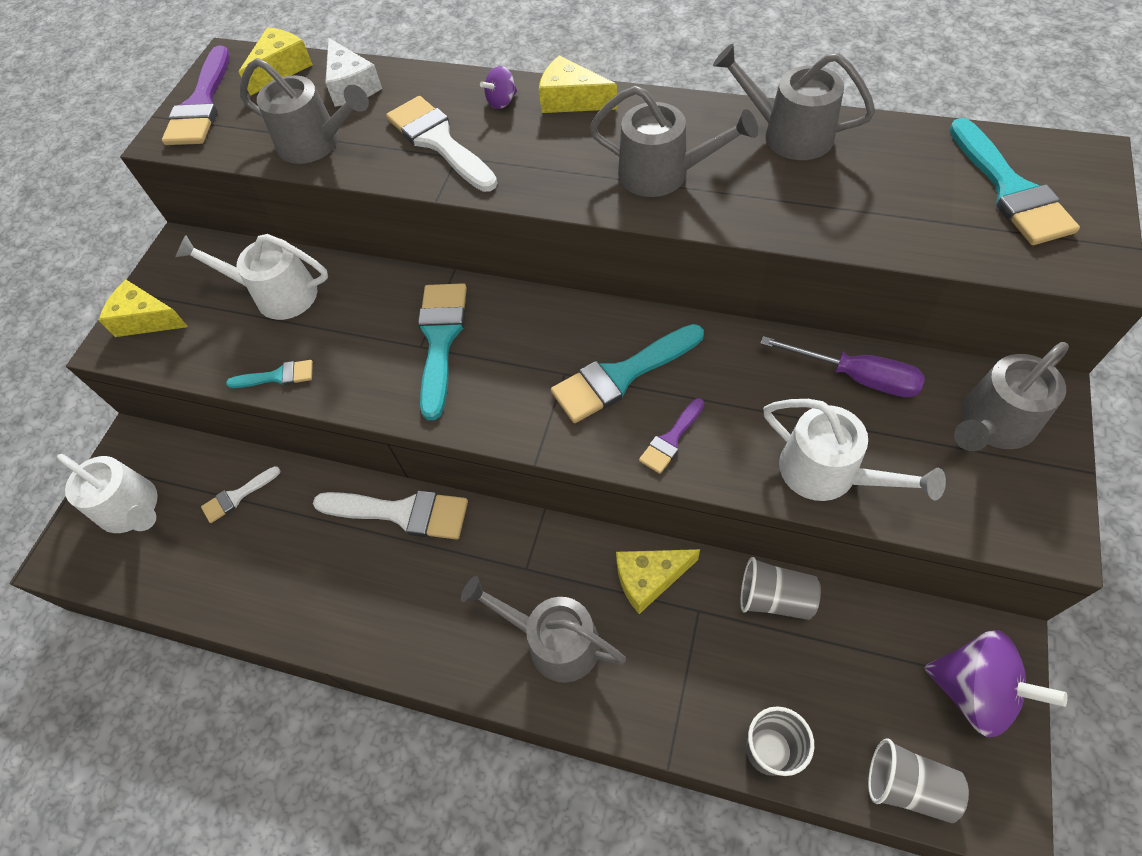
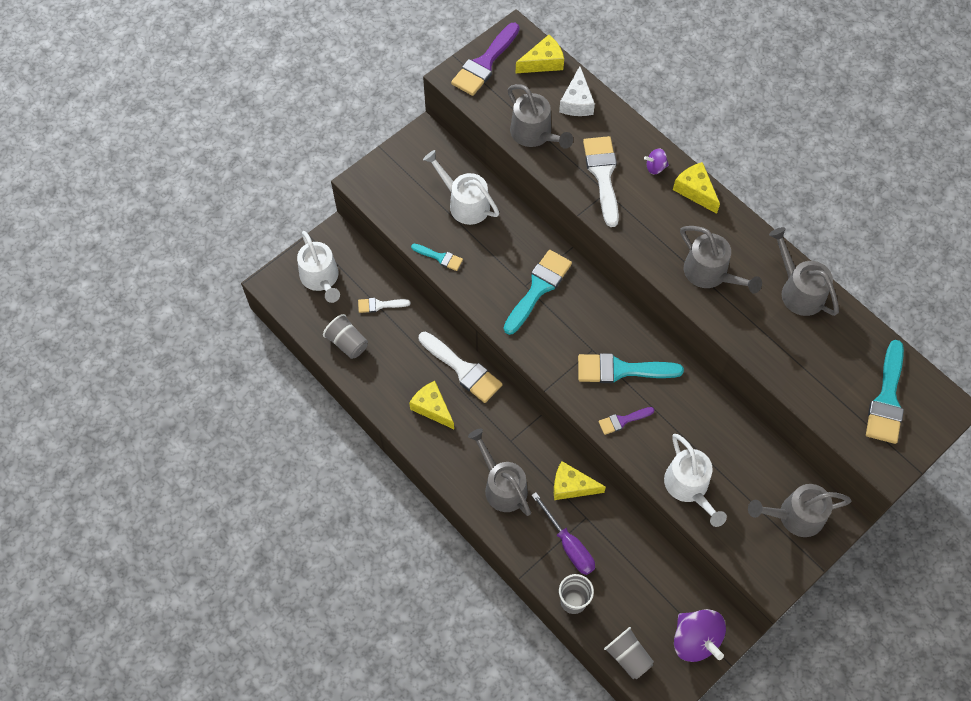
camera: 25 degrees right, 5 degrees up
(146, 319) = (386, 176): yellow cheese -> yellow cheese (432, 408)
(774, 598) = (630, 536): grey cup -> grey cup (347, 343)
(856, 377) = (745, 448): purple screwdriver -> purple screwdriver (568, 545)

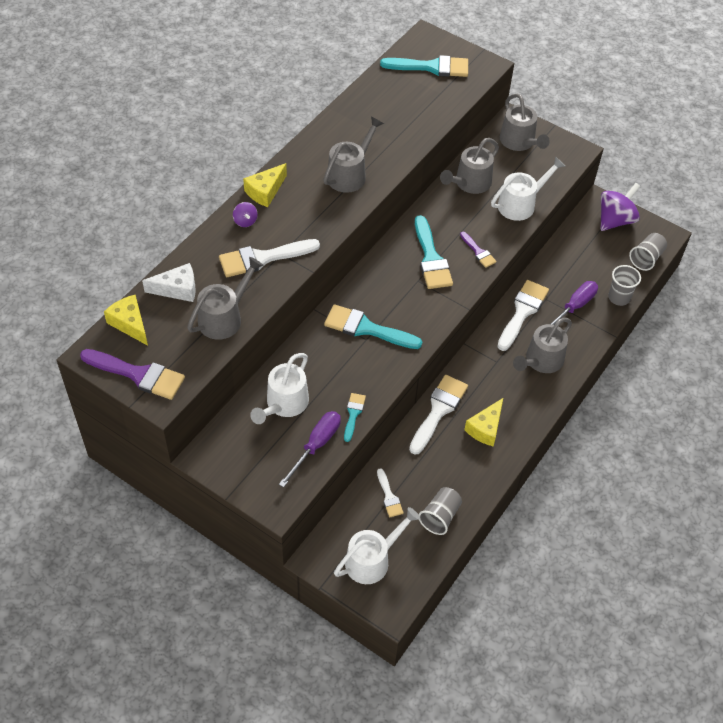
camera: 105 degrees left, 10 degrees down
(413, 221) = (316, 445): none -> purple screwdriver
(571, 486) = (522, 312): yellow cheese -> white brush
(798, 290) = (350, 120): grey watering can -> grey watering can (469, 183)

